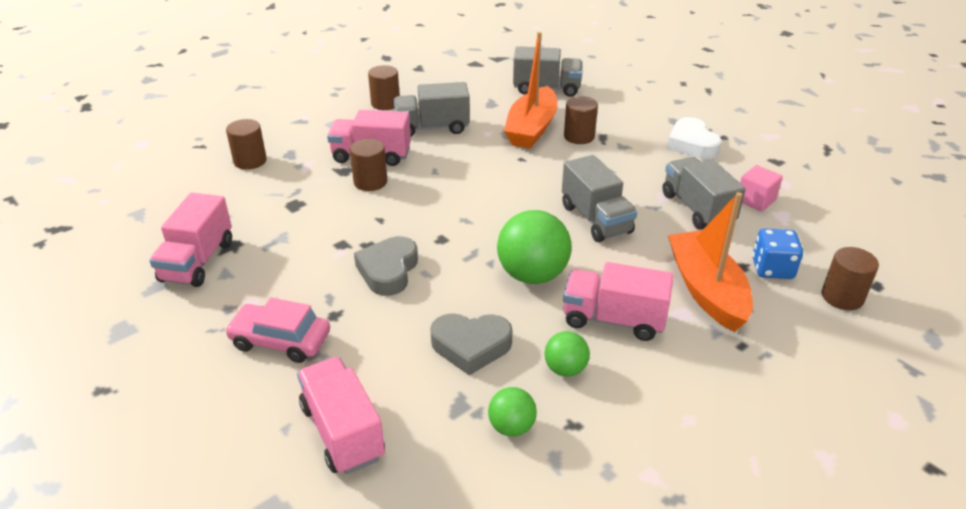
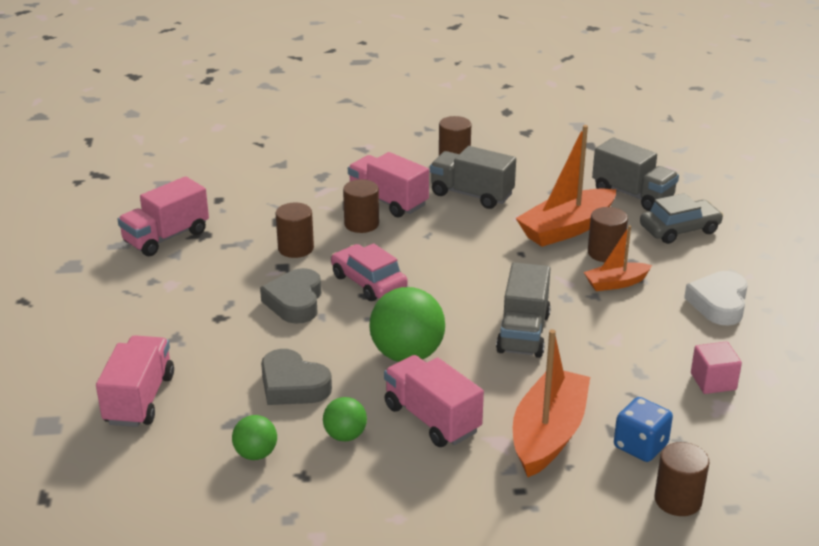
camera: 35 degrees right, 5 degrees down
(250, 161) = (284, 170): brown cylinder -> brown cylinder (296, 248)
(280, 341) = (163, 319): pink car -> pink car (368, 282)
(388, 271) = (295, 302): grey heart -> grey heart turned 45 degrees counterclockwise
(606, 102) = (679, 229): none -> grey car
(612, 156) = (616, 283): none -> orange boat
(697, 209) = (637, 364): grey truck -> none

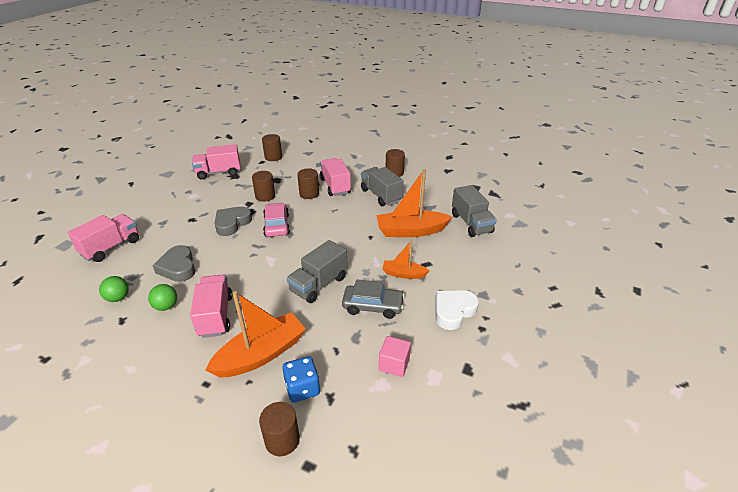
camera: 30 degrees right, 5 degrees up
(407, 355) = (247, 273): green ball -> none
(605, 253) = (417, 253): brown cylinder -> brown cylinder (273, 157)
(679, 229) = (478, 254): grey car -> grey car (373, 306)

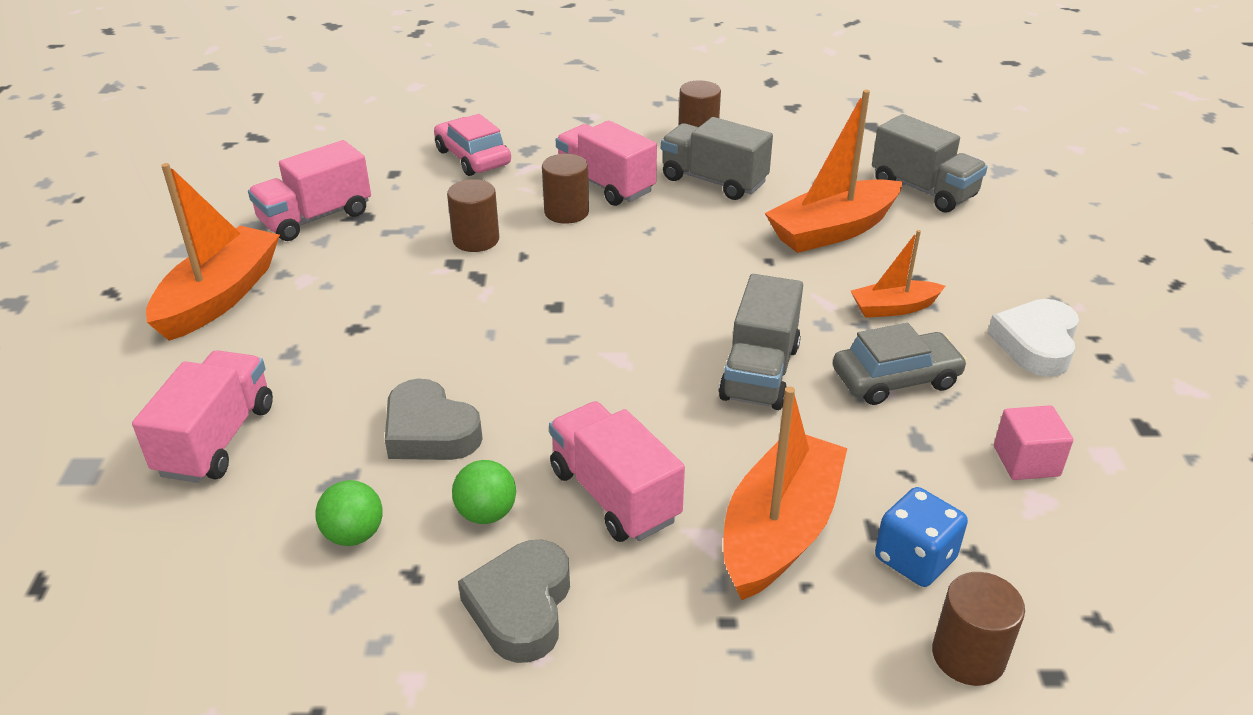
camera: 25 degrees left, 0 degrees up
(161, 194) = (220, 297): none -> orange boat
(232, 223) = (459, 312): grey heart -> grey heart (521, 607)
(273, 157) = (411, 158): brown cylinder -> none
(276, 225) = (561, 289): pink car -> pink car (473, 157)

